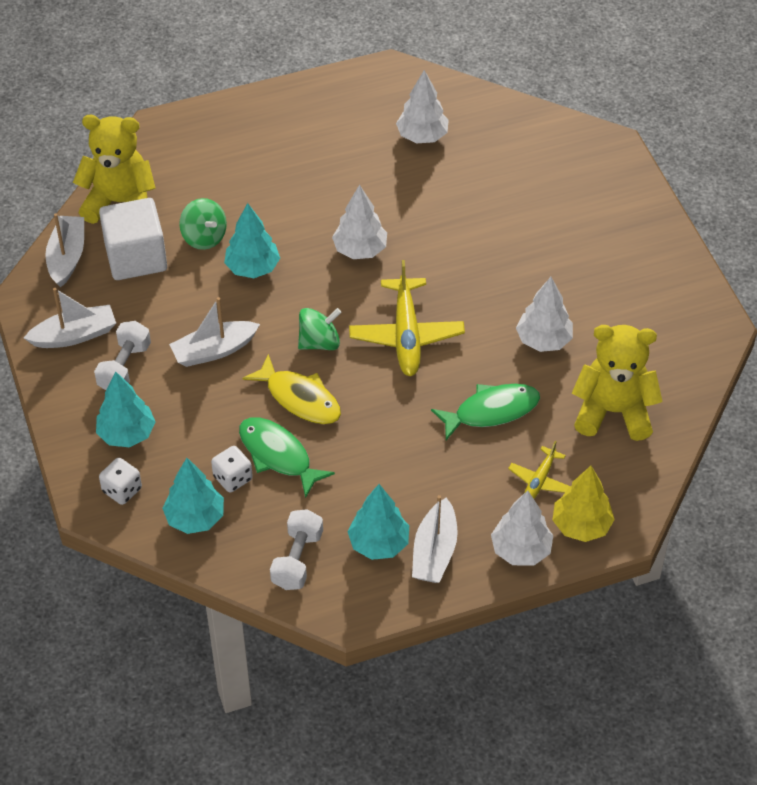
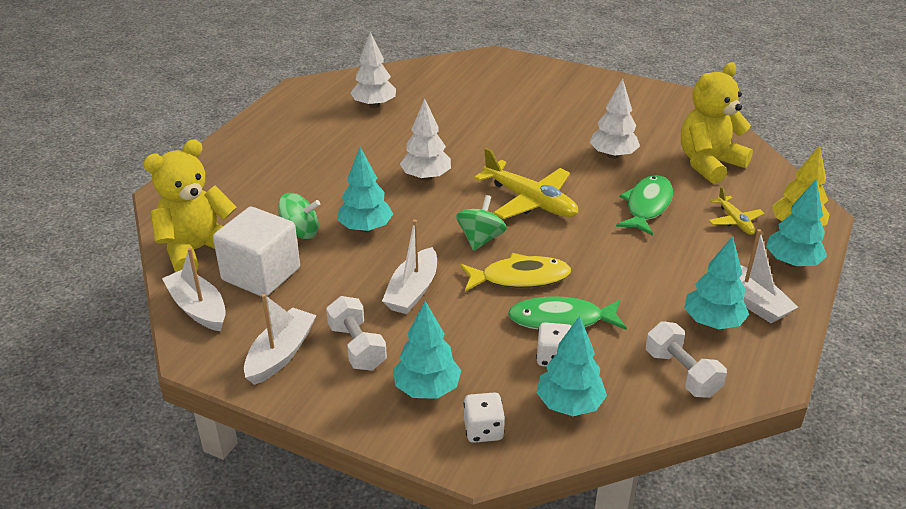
camera: 45 degrees left, 15 degrees down
(521, 550) = (792, 262): white tree -> turquoise tree

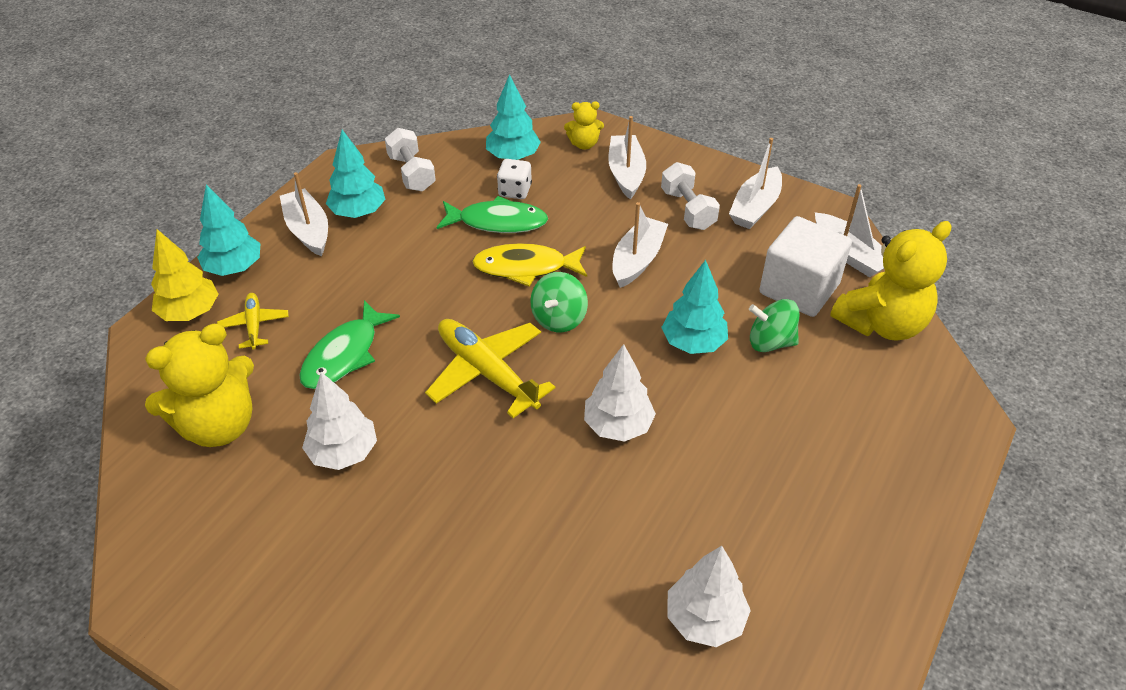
camera: 175 degrees left, 10 degrees up
(427, 389) = (626, 173): turquoise tree -> white boat
(483, 430) = (584, 144): white dice -> yellow teddy bear

